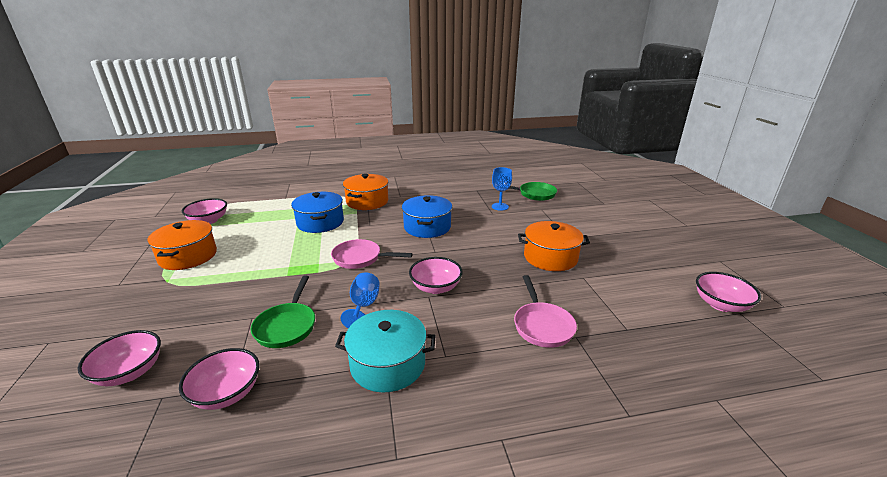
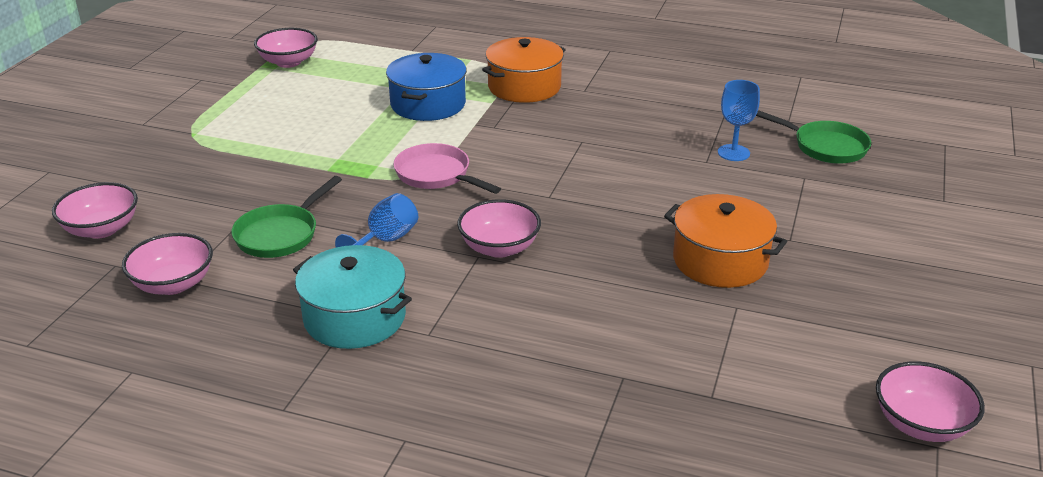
camera: 30 degrees right, 5 degrees up
(188, 256) = (233, 109): orange pot -> none
(427, 227) = (576, 155): blue pot -> none
(542, 325) = (592, 346): pink pan -> none

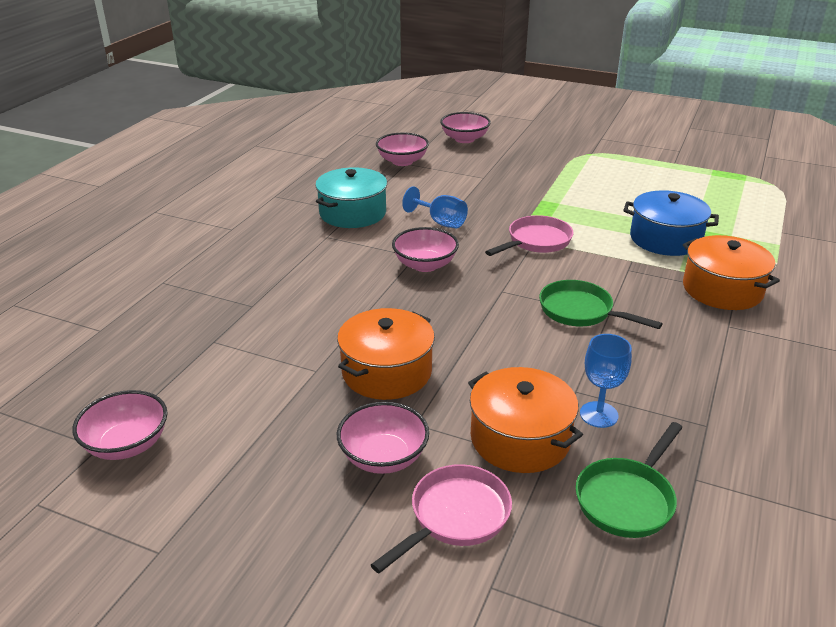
camera: 95 degrees right, 0 degrees up
(280, 234) = (453, 188): green pan -> green pan (580, 311)
(288, 62) = (726, 179): pink bowl -> pink bowl (383, 457)
(782, 188) = (520, 439): none -> orange pot
(889, 216) = (455, 517): none -> pink pan

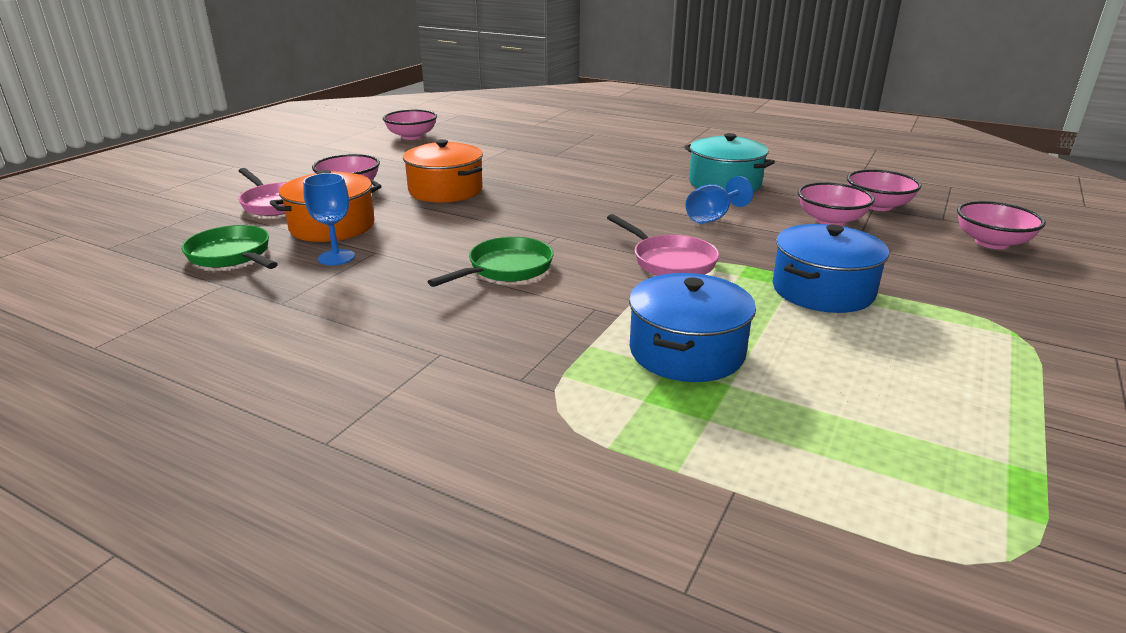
camera: 95 degrees right, 5 degrees down
(425, 265) = (615, 207): pink bowl -> pink bowl (830, 221)
(560, 194) = (822, 290): none -> blue pot
(722, 289) = (530, 369): orange pot -> none

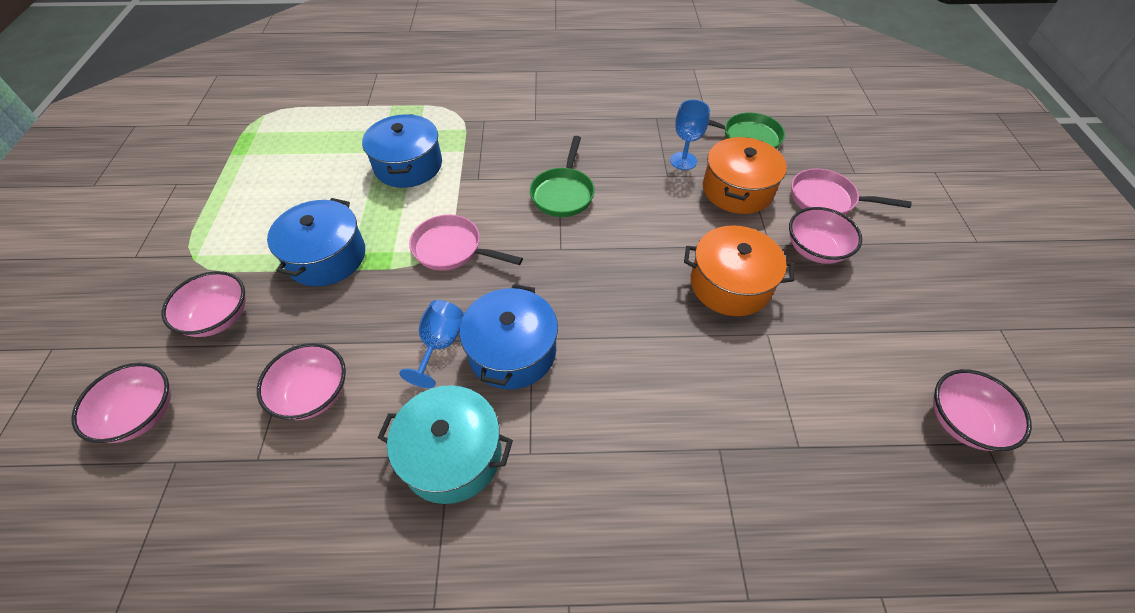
camera: 150 degrees right, 25 degrees up
(654, 203) = (512, 351): none -> blue pot
(878, 206) = (249, 469): pink bowl -> pink bowl (218, 318)

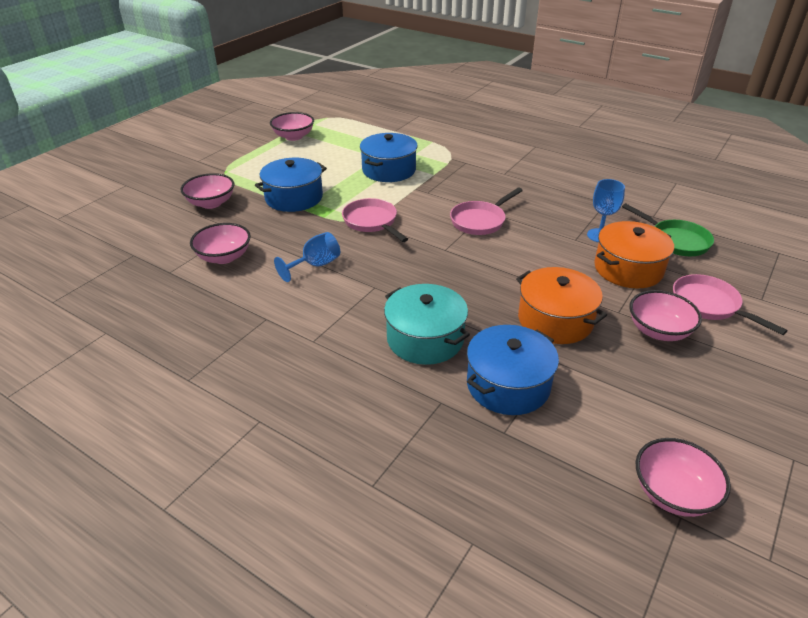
camera: 35 degrees right, 15 degrees down
(141, 414) = (137, 229): pink bowl -> pink bowl (293, 137)
(452, 454) = (268, 319): turquoise pot -> turquoise pot (425, 339)
(512, 351) = (355, 288): blue pot -> blue pot (508, 385)
(563, 193) = (480, 221): green pan -> pink pan

